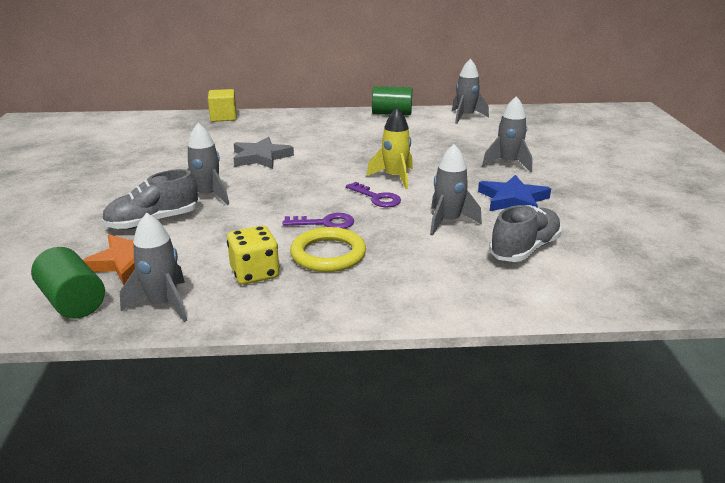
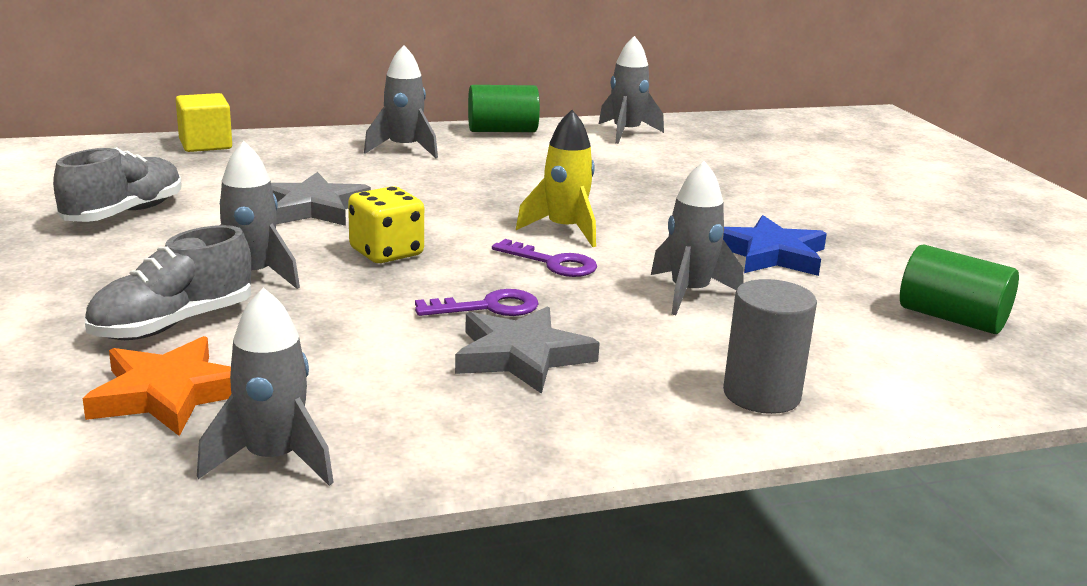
camera: 15 degrees left, 5 degrees down
(73, 301) = (94, 471): green cylinder -> green cylinder (952, 318)
(255, 273) = (412, 396): yellow dice -> yellow dice (386, 252)
(328, 254) = (522, 356): yellow ring -> grey star
(457, 290) = (761, 395): none -> grey cylinder
(508, 164) = (733, 201): grey rocket -> grey rocket (404, 149)
(524, 249) = (829, 327): grey shoe -> grey shoe (124, 213)

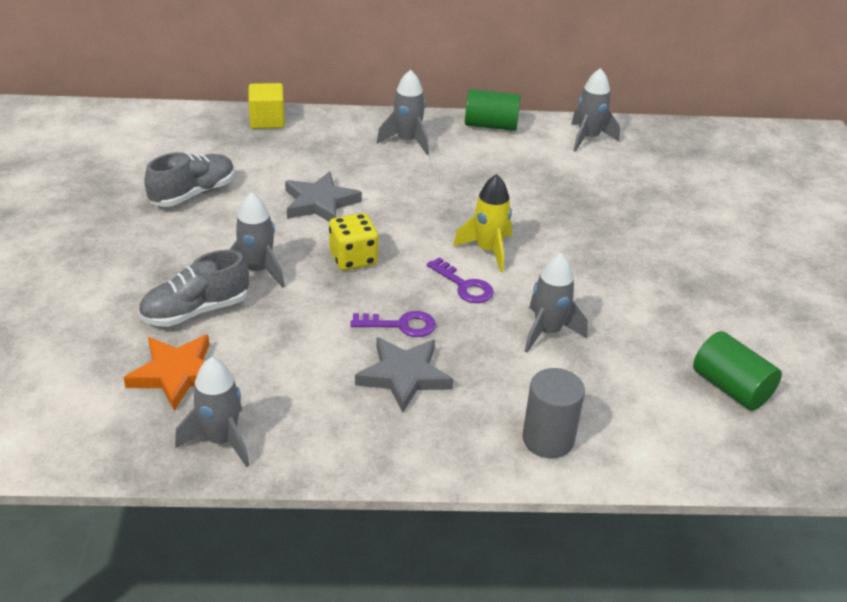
camera: 15 degrees right, 15 degrees up
(770, 254) = (630, 298): blue star -> none

